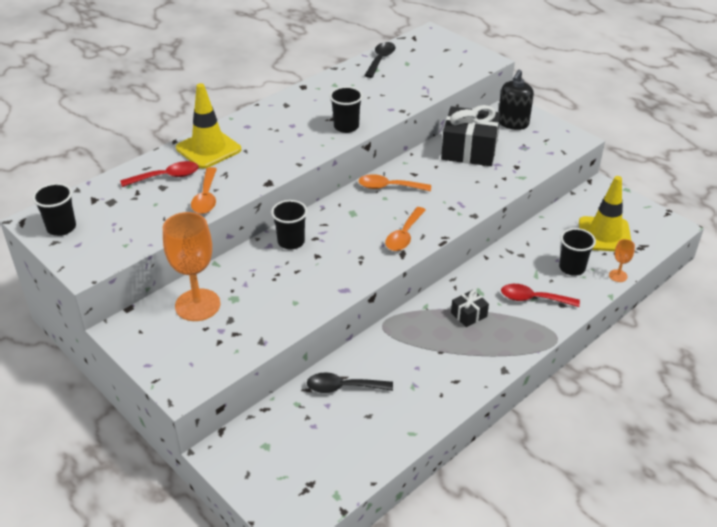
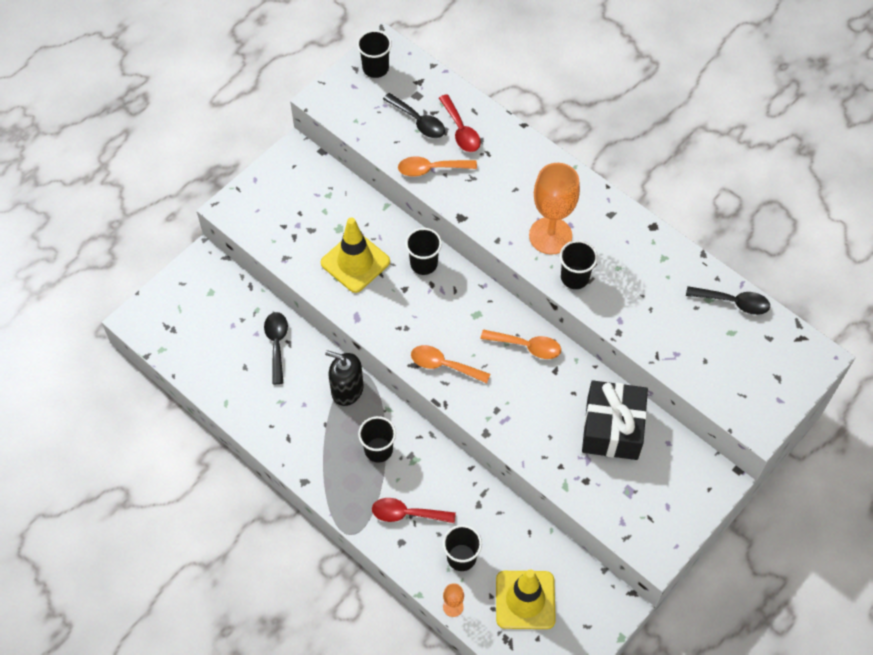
camera: 85 degrees right, 20 degrees up
(144, 202) = (418, 121): none -> black spoon
(197, 305) = (328, 202): orange goblet -> orange goblet (550, 236)
(208, 149) = (513, 156): yellow traffic cone -> yellow traffic cone (355, 262)
(389, 187) = (526, 346): orange spoon -> orange spoon turned 105 degrees clockwise
(469, 314) = (378, 450): black gift -> black cup
(513, 123) = (681, 480): black soap dispenser -> black soap dispenser (347, 390)
(533, 299) = (407, 514): red spoon -> red spoon turned 90 degrees counterclockwise

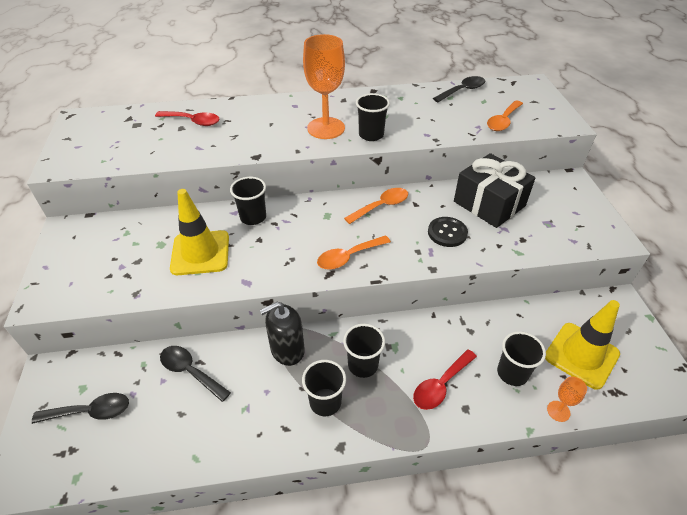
camera: 50 degrees left, 15 degrees down
(375, 68) = (84, 130): black cup -> black cup (325, 402)
(418, 121) = (155, 134): black spoon -> black spoon (90, 412)
(431, 169) = (199, 148): orange spoon -> orange spoon (503, 121)
(539, 418) = (447, 233): none -> black button

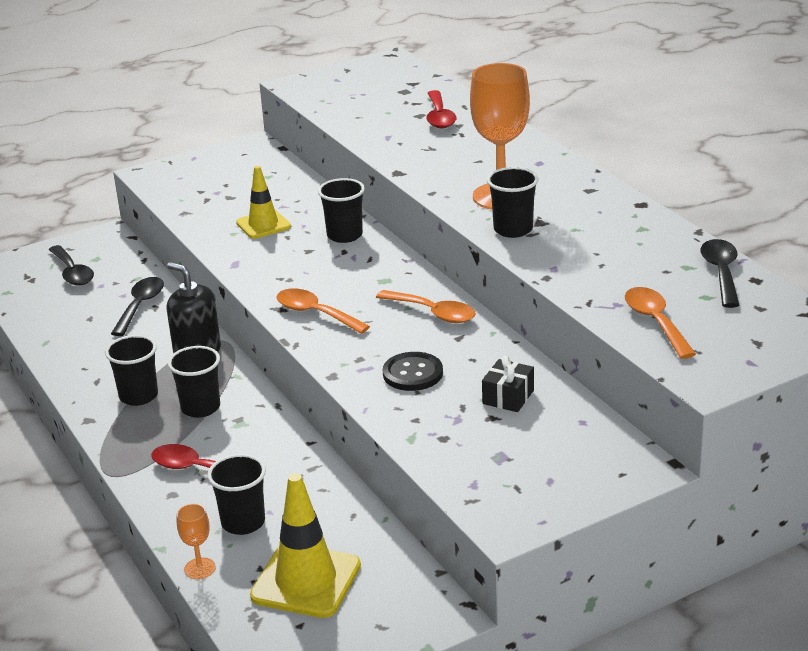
camera: 70 degrees right, 15 degrees down
(200, 253) = (263, 225): yellow traffic cone -> yellow traffic cone, size x0.65
(462, 91) = (721, 273): black spoon -> black spoon turned 120 degrees counterclockwise
(489, 204) = (508, 397): black gift -> black gift, size x0.47
(503, 121) = (656, 322): orange spoon -> orange spoon turned 60 degrees clockwise

